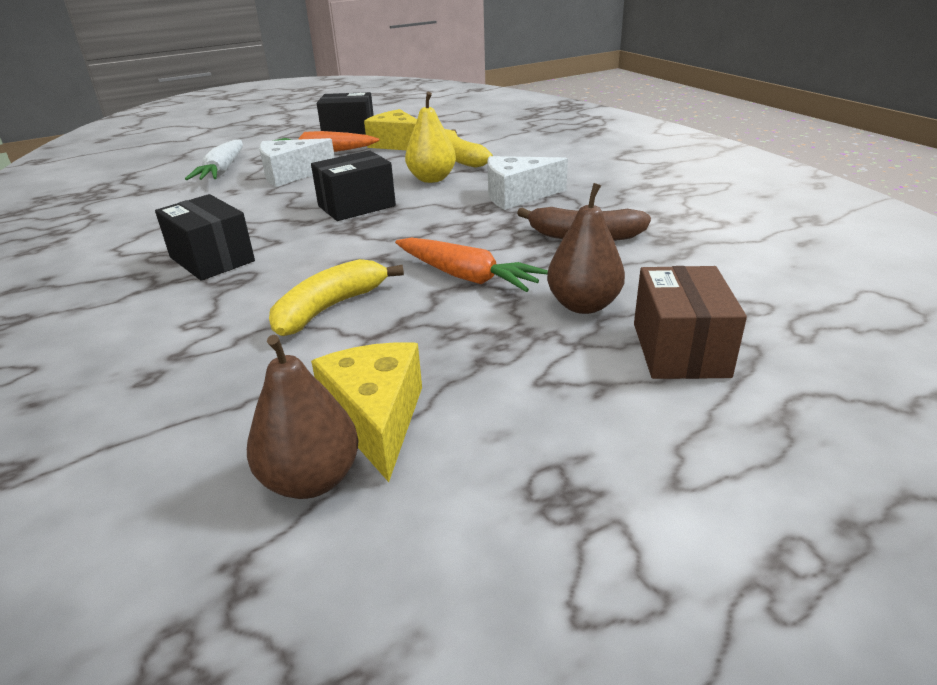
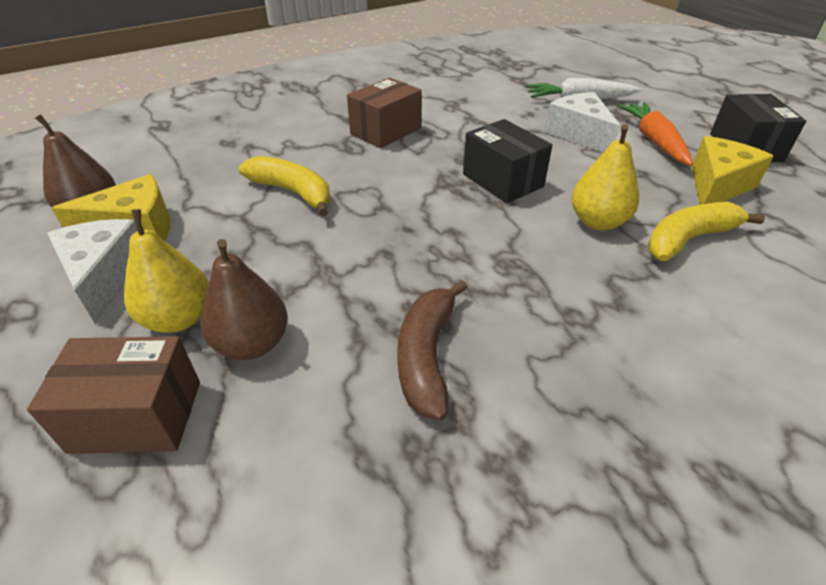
camera: 85 degrees right, 10 degrees up
(212, 259) = (385, 131): black box -> brown box
(466, 276) = (333, 260): orange carrot -> none
(517, 196) = (558, 295): white cheese -> white cheese (105, 276)
(554, 350) = (179, 318): none -> yellow pear

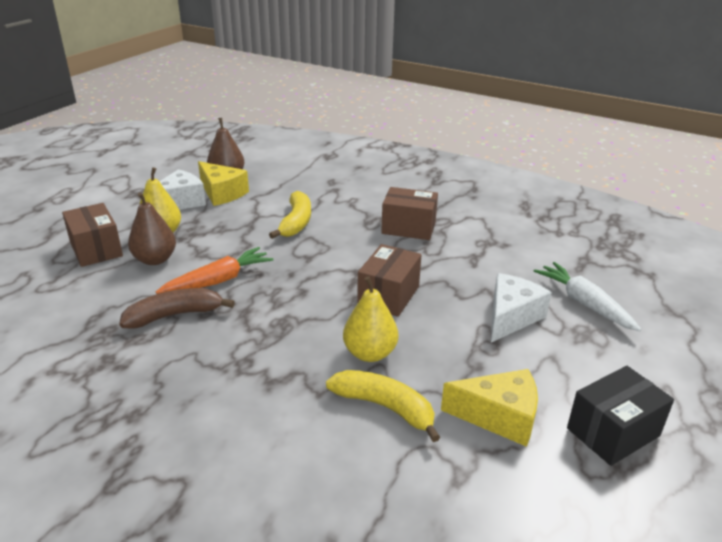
camera: 60 degrees right, 10 degrees down
(502, 180) = (388, 295): black box -> brown box
(653, 141) = (551, 364): orange carrot -> orange carrot (218, 280)

